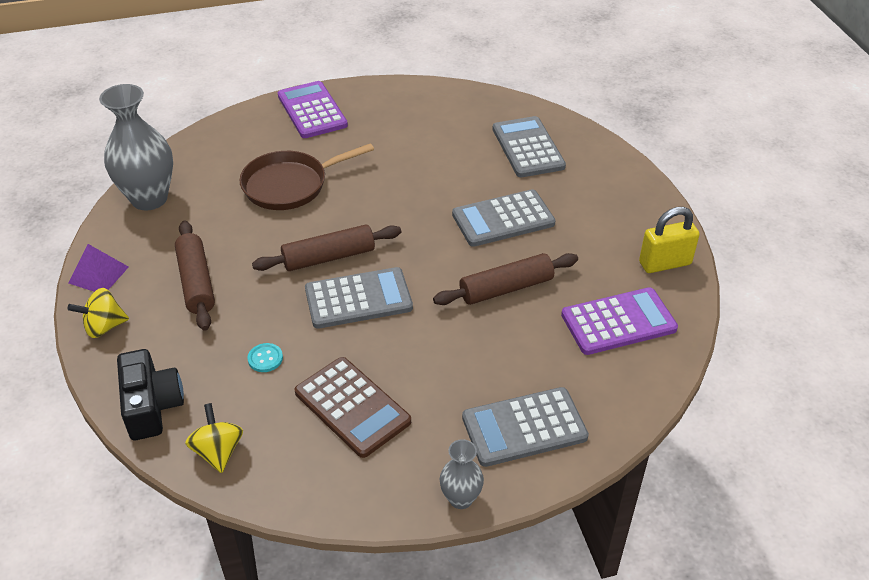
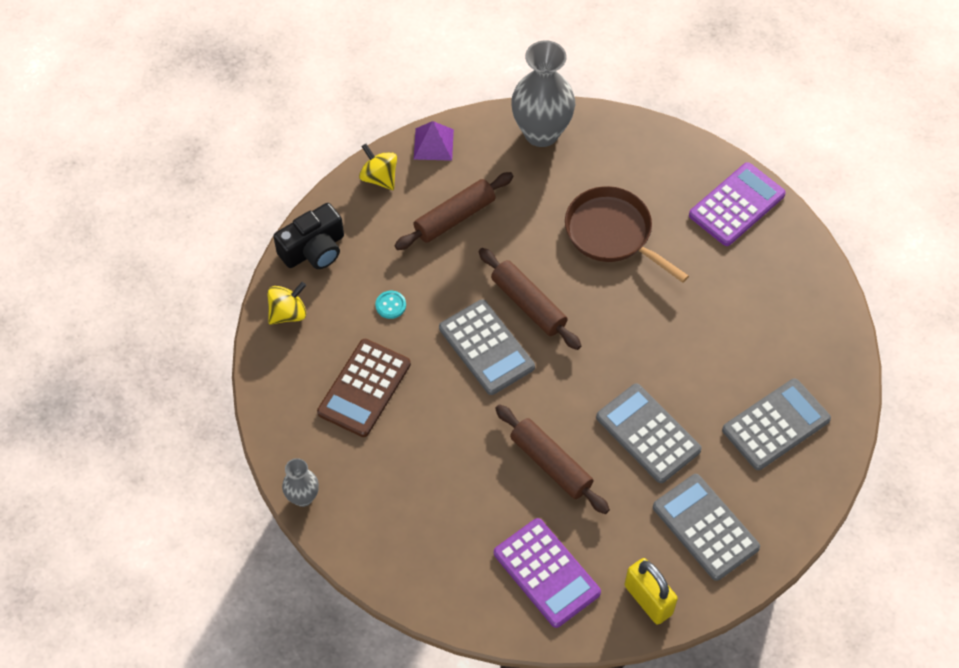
camera: 70 degrees right, 15 degrees up
(524, 427) = (390, 524): grey calculator -> grey calculator (705, 527)

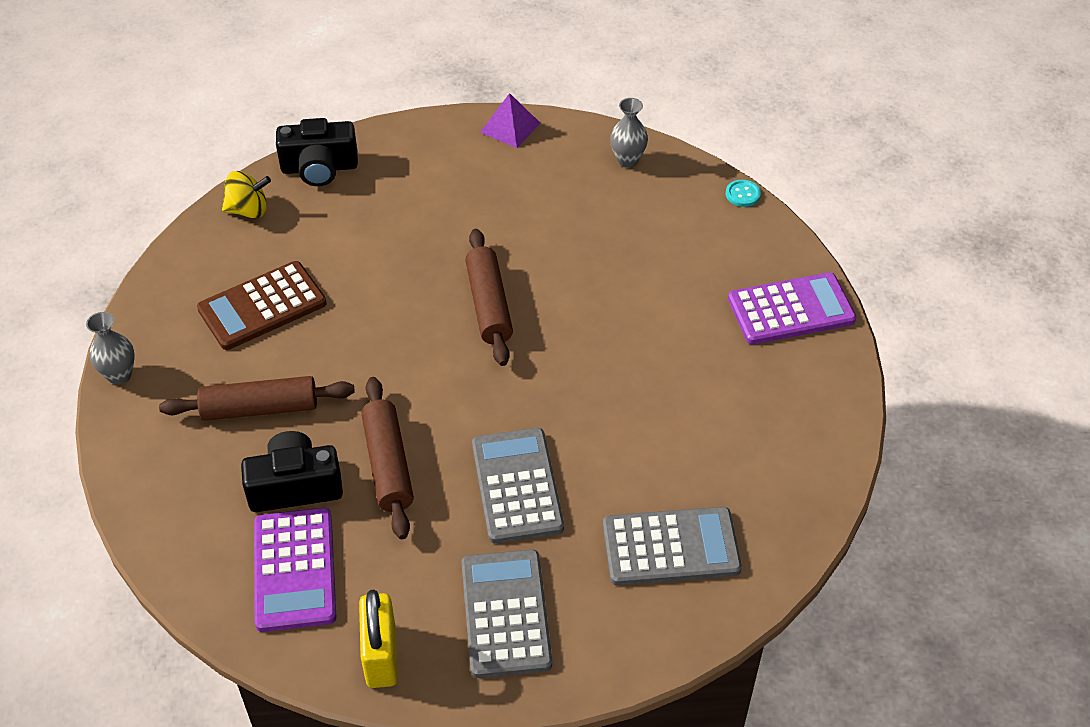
camera: 30 degrees right, 10 degrees down
(379, 177) = (433, 134): yellow spinning top -> none
(390, 305) = (350, 246): turquoise button -> turquoise button (742, 194)
(454, 217) = (478, 197): brown rolling pin -> brown rolling pin (260, 408)
(486, 347) = (413, 325): grey calculator -> none
(499, 514) = (295, 486): none -> black camera
(541, 133) = (627, 160): grey vase -> grey vase, size x0.51
(612, 233) = (630, 279): brown pan -> none

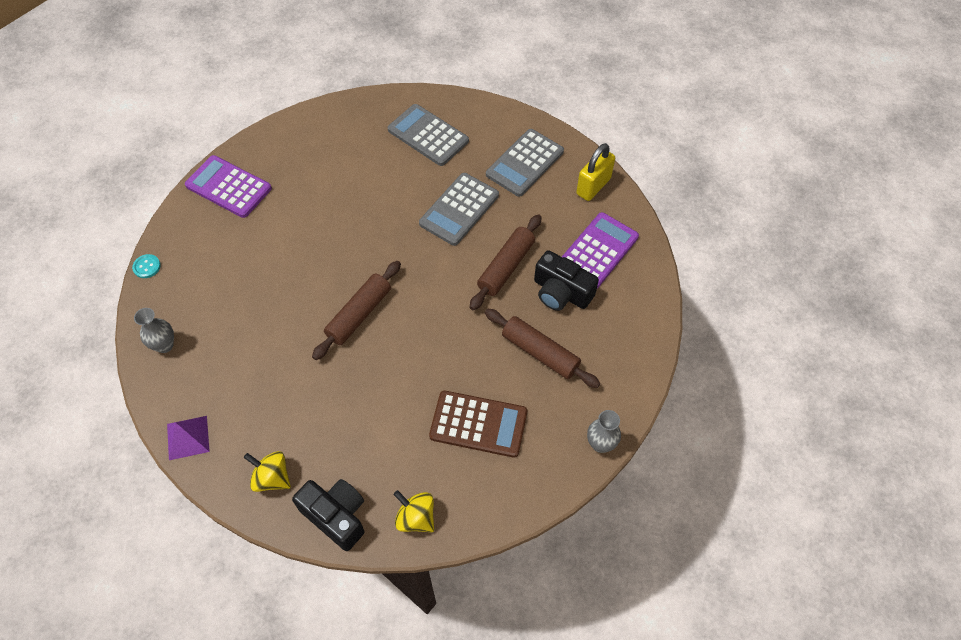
camera: 135 degrees left, 10 degrees up
(404, 153) = (272, 478): none -> yellow spinning top

